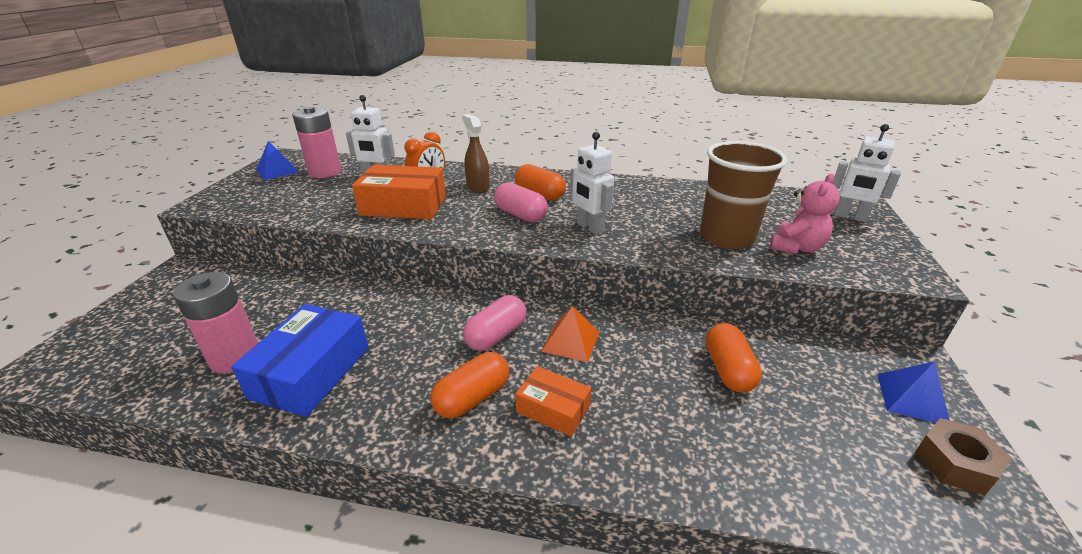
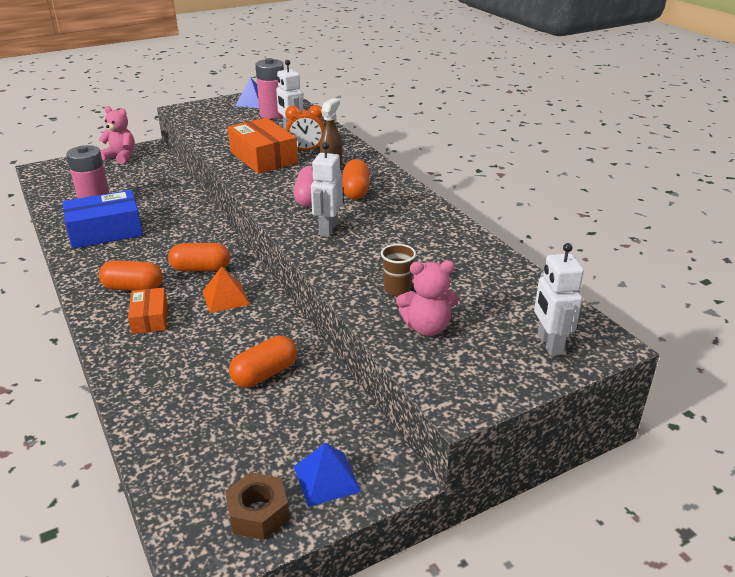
camera: 50 degrees right, 0 degrees up
(156, 295) = (121, 157): none -> pink teddy bear
(496, 335) = (201, 269): pink capsule -> orange capsule
(726, 237) = (397, 289): brown cup -> brown cup, size x0.47

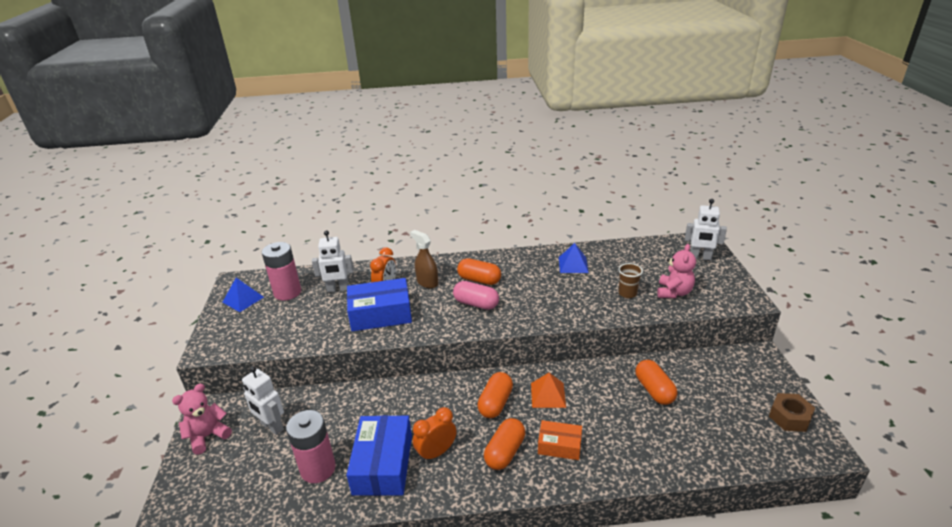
camera: 65 degrees left, 0 degrees up
(124, 252) = (436, 452): none -> orange clock
(263, 157) = (380, 314): orange box -> blue box
(326, 478) = (761, 382): blue pyramid -> blue pyramid (573, 265)
(327, 229) = (532, 305): white robot -> white robot (272, 426)

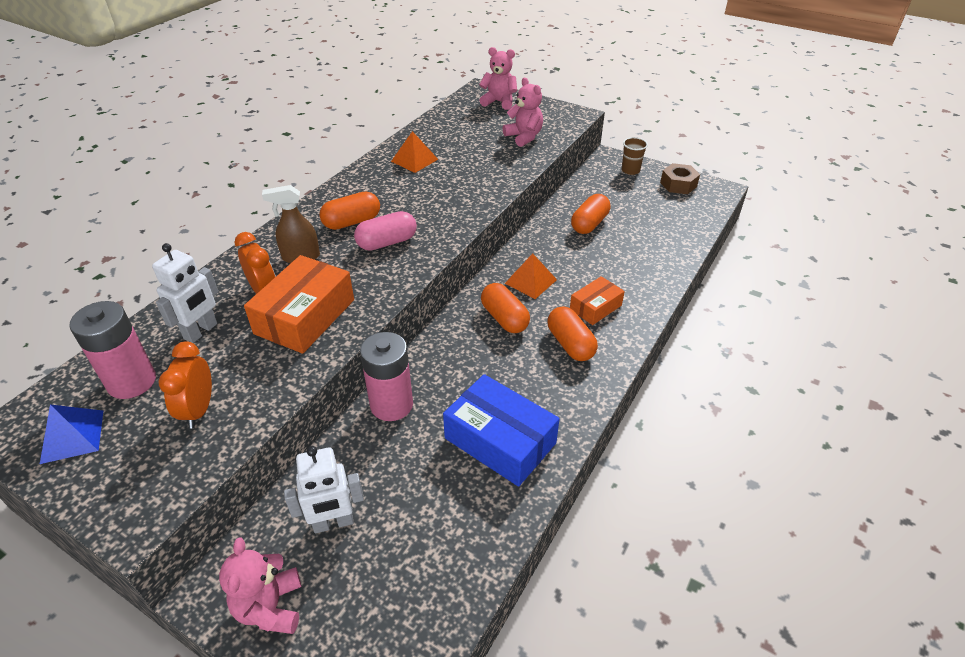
camera: 55 degrees left, 10 degrees up
(318, 469) = (451, 502): pink battery -> pink battery (391, 404)
(380, 314) = (305, 316): blue box -> orange box
(436, 452) = (525, 391): orange clock -> orange clock (199, 410)
(573, 265) = (414, 160): blue pyramid -> orange pyramid
(627, 293) = (494, 157): brown cup -> brown cup (630, 170)
(654, 390) = (589, 224): orange capsule -> orange capsule turned 75 degrees counterclockwise
(700, 257) = (499, 102): white robot -> pink teddy bear

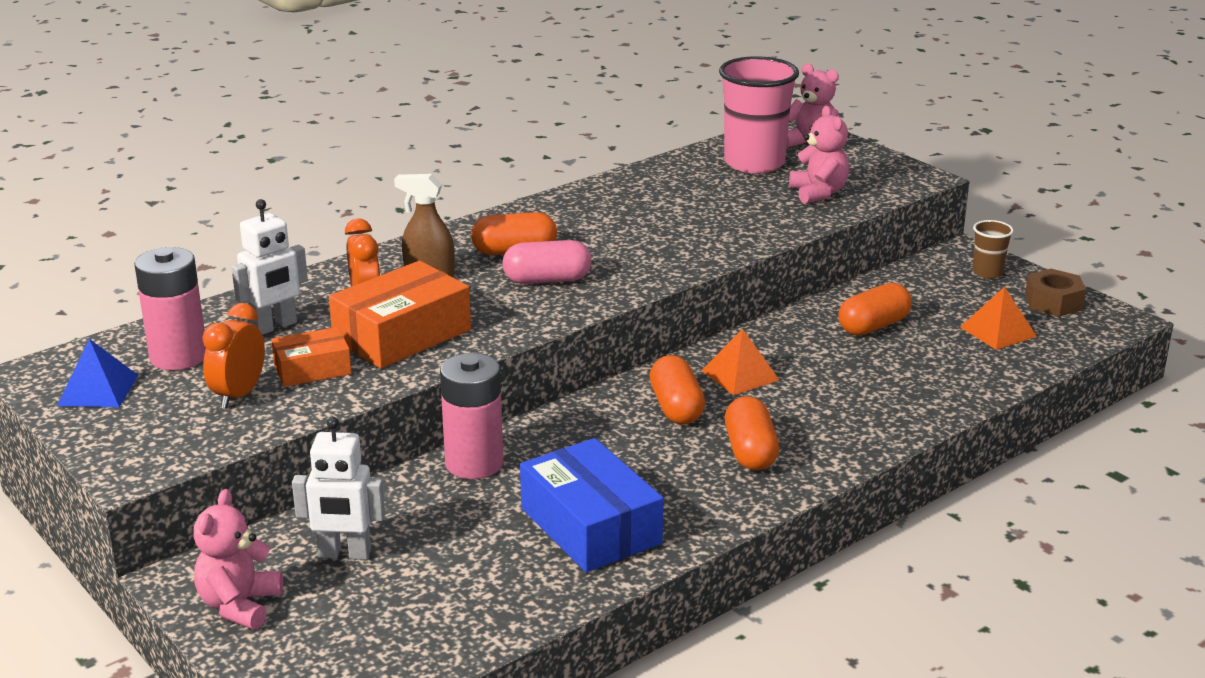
camera: 20 degrees right, 15 degrees down
(414, 160) = (640, 197): orange pyramid -> orange pyramid (998, 331)
(472, 121) = (754, 163): none -> pink cup
(595, 307) = (814, 420): orange box -> orange box (312, 369)

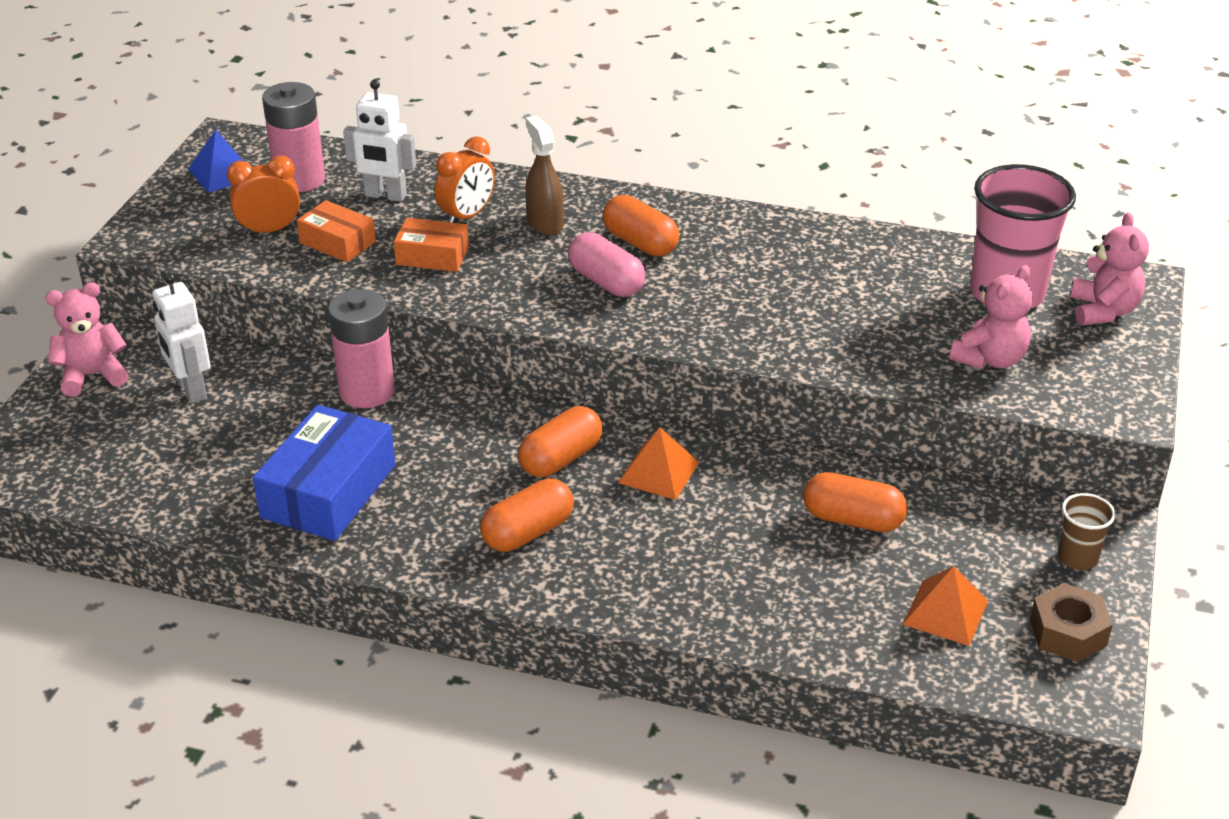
camera: 55 degrees right, 10 degrees up
(402, 335) = (432, 256): orange box -> orange box, size x0.58

